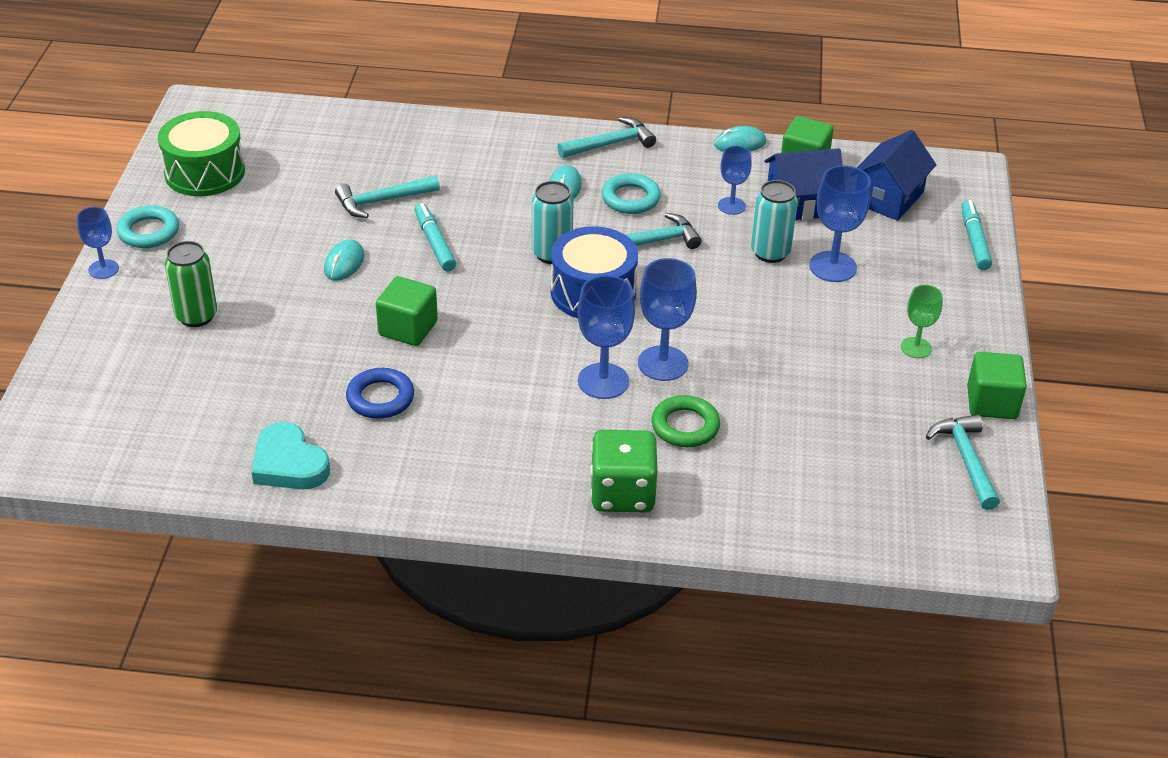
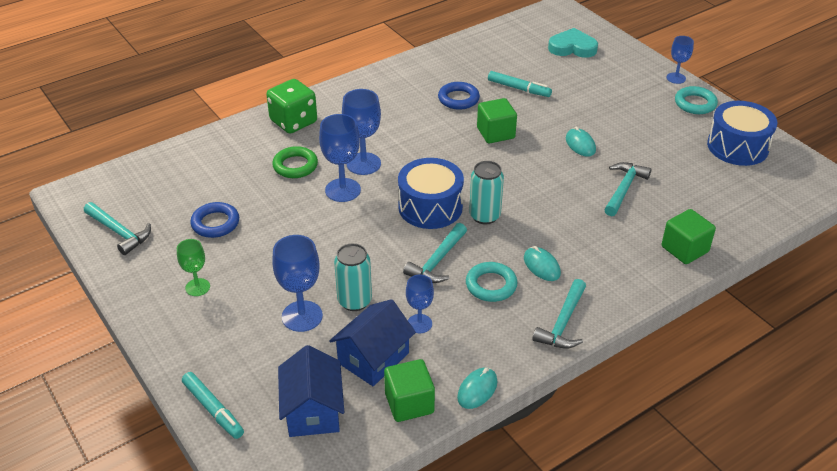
camera: 140 degrees right, 0 degrees up
(196, 316) = (597, 84): green can -> none
(205, 172) = (737, 146): green drum -> blue drum
(289, 464) = (455, 58): turquoise heart -> turquoise heart (572, 47)
(435, 243) = (555, 182): turquoise marker -> turquoise marker (518, 88)
(844, 407) = (215, 223): none -> blue ring
(991, 403) = (122, 277): green cube -> green cube (684, 249)

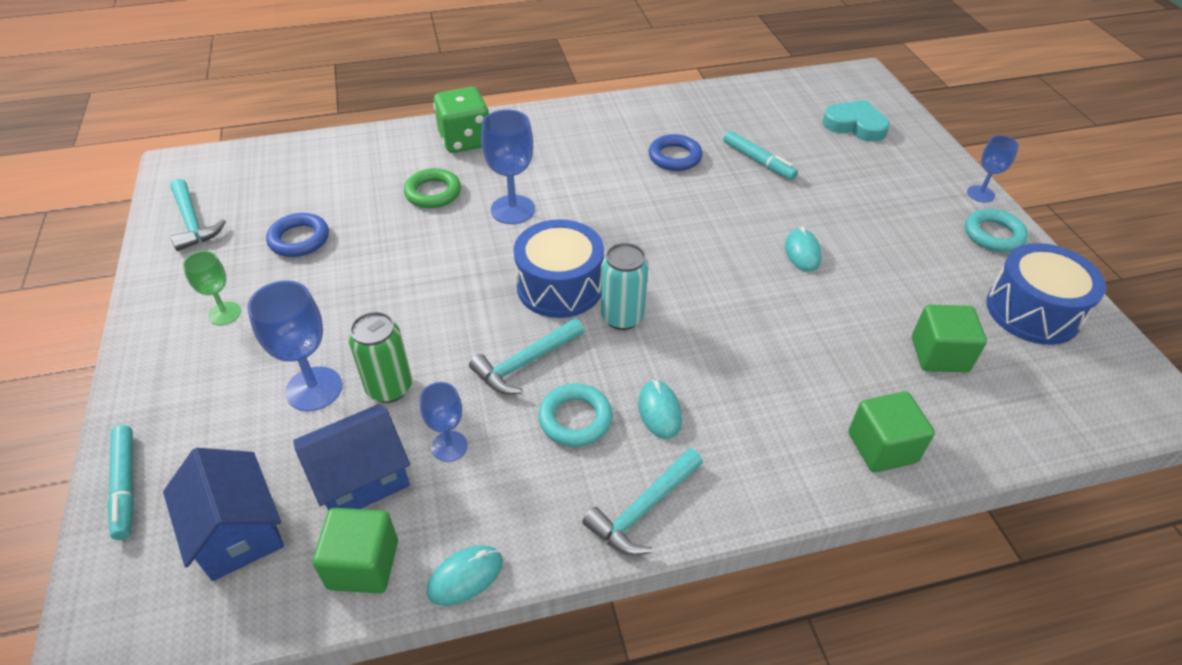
camera: 20 degrees right, 5 degrees up
(313, 411) = (237, 531): blue house -> blue house turned 45 degrees counterclockwise
(343, 190) = (468, 236): blue goblet -> none
(354, 301) = (389, 388): turquoise can -> green can
(495, 133) = (697, 210): green cube -> green cube (939, 354)
(623, 189) = (833, 330): turquoise hammer -> none

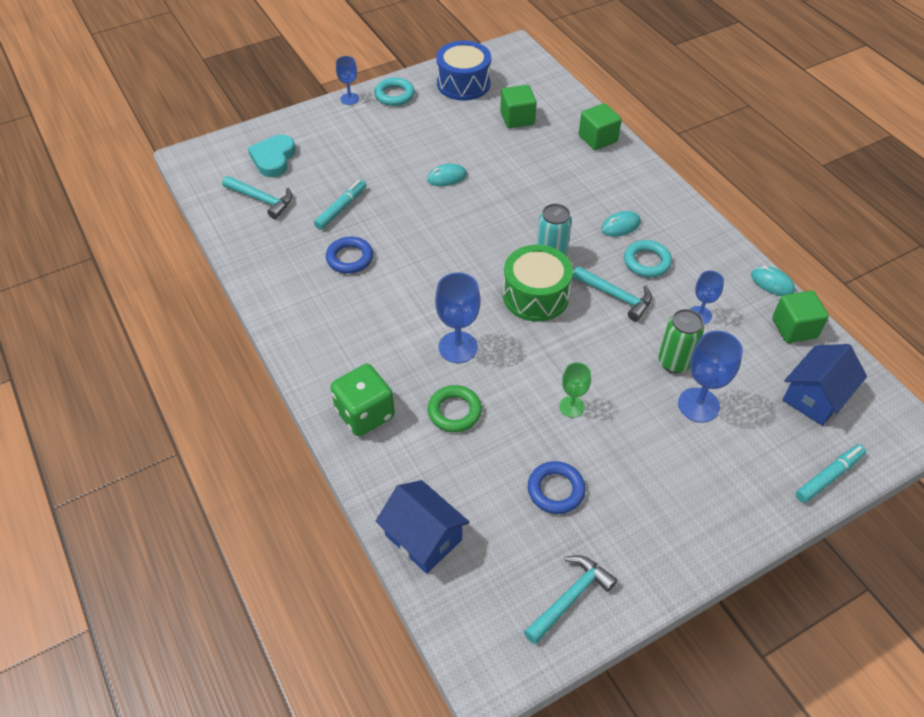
camera: 105 degrees left, 5 degrees up
(225, 313) = (663, 501): green goblet -> green goblet (571, 406)
(361, 478) = (746, 350): blue house -> blue house (423, 537)
(560, 286) = (535, 296): blue drum -> green drum
(643, 510) = (690, 222): turquoise hammer -> turquoise hammer (262, 200)

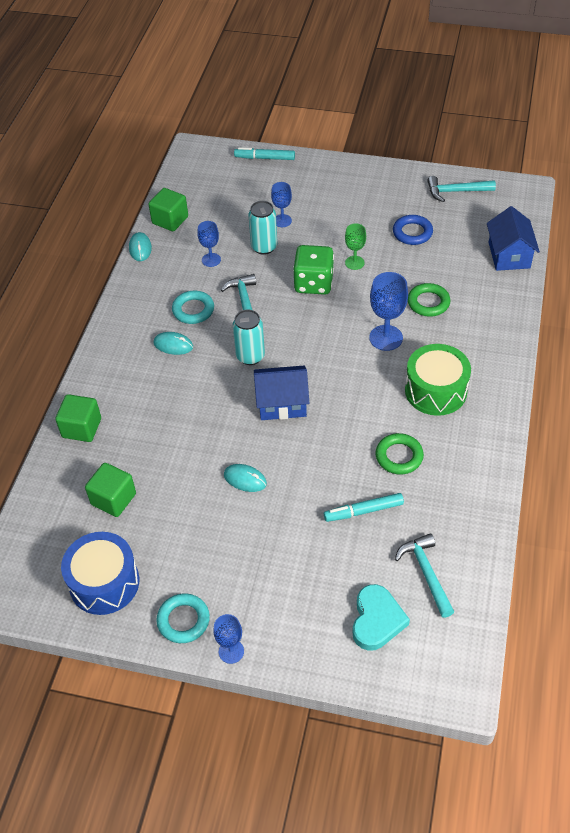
camera: 135 degrees left, 0 degrees up
(273, 159) = (377, 620): turquoise heart -> turquoise heart turned 45 degrees counterclockwise
(350, 258) = (399, 456): blue ring -> green ring
(365, 413) = (487, 336): green dice -> green dice (313, 283)
(535, 296) = (295, 337): green drum -> green drum (435, 391)
(674, 362) = (264, 247): green can -> turquoise can
(698, 405) = (282, 221): blue goblet -> blue goblet, size x0.61
(815, 397) = (215, 187): blue house -> blue house (282, 403)

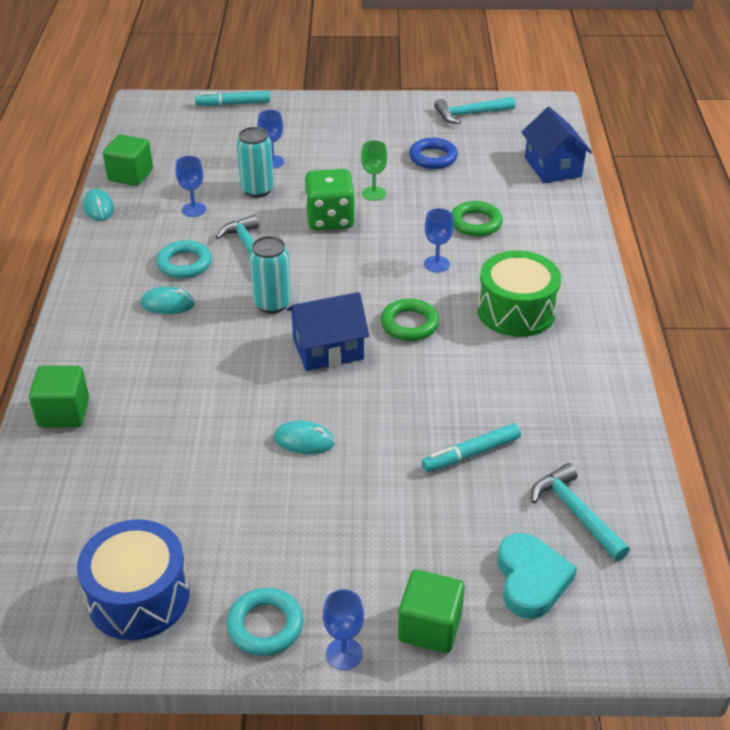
camera: 15 degrees left, 10 degrees down
(113, 499) = (128, 490): green cube -> green cube (430, 627)
(386, 338) = (436, 264): blue goblet -> blue goblet, size x0.61
(399, 456) = (495, 386): green ring -> green ring (409, 324)

